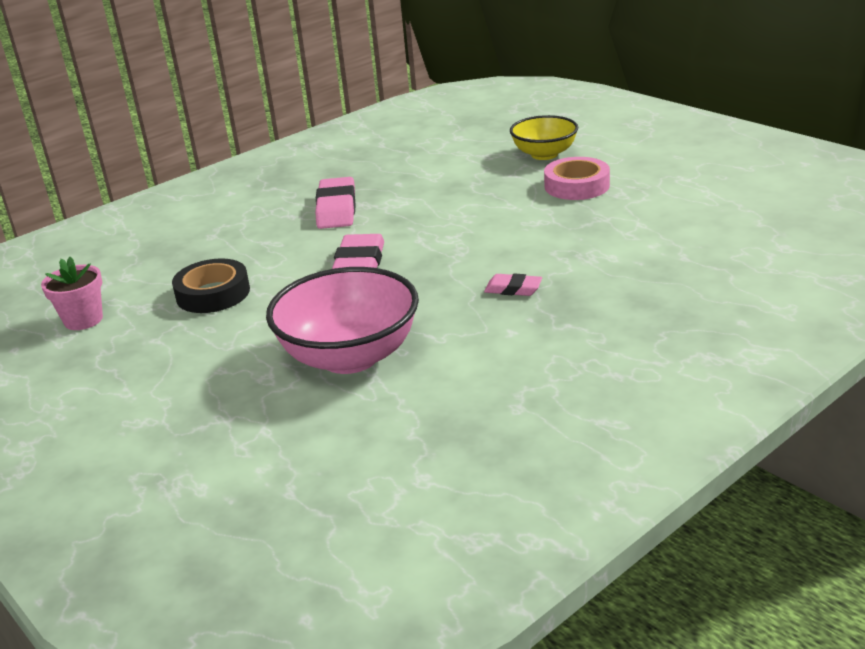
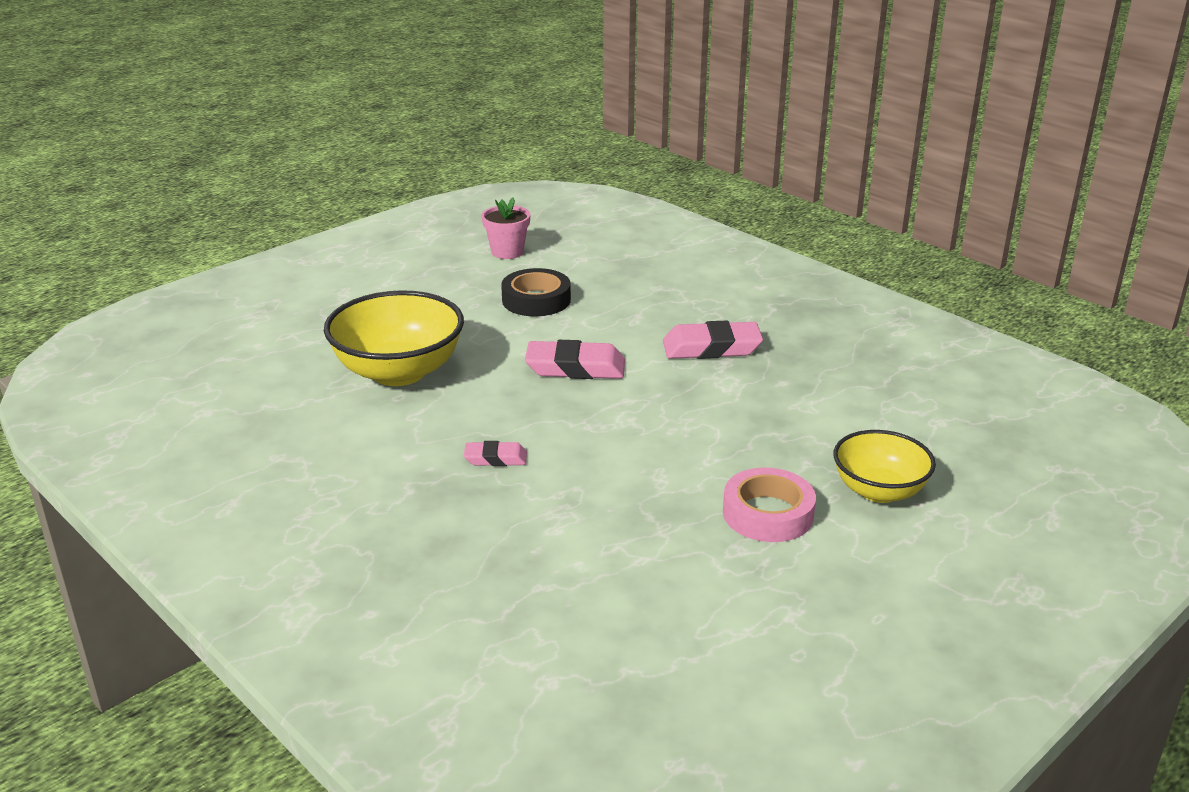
camera: 85 degrees right, 0 degrees up
(350, 357) = (398, 372): pink bowl -> yellow bowl
(513, 289) = (495, 458): pink eraser -> pink eraser turned 75 degrees clockwise

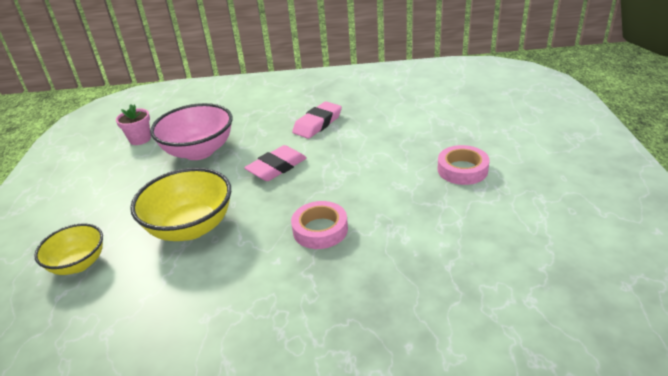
camera: 45 degrees left, 5 degrees up
(495, 458) = (320, 230): pink eraser -> pink tape
(536, 300) = (199, 151): black tape -> pink bowl
(879, 491) = (477, 135): yellow bowl -> yellow bowl (78, 264)

